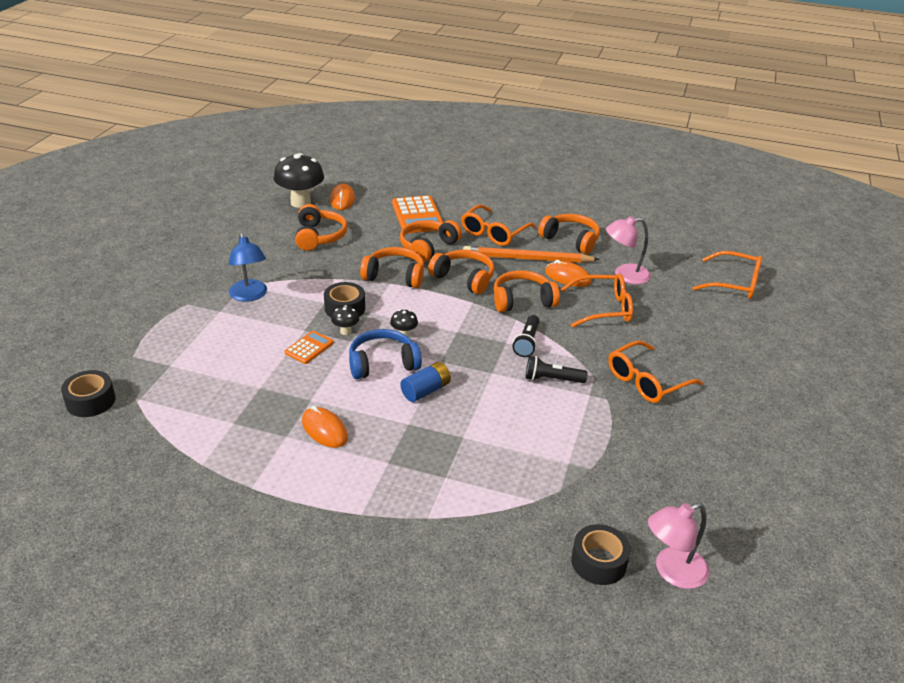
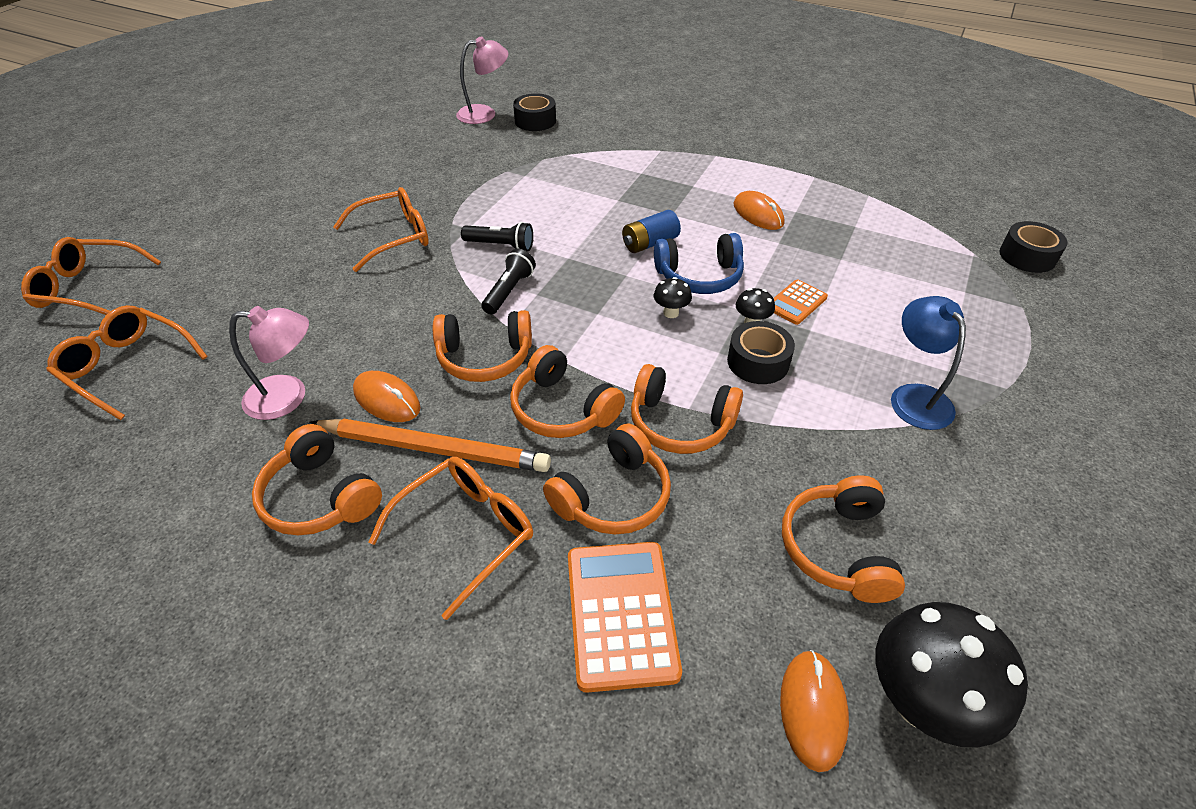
camera: 170 degrees left, 10 degrees up
(603, 308) = (372, 335): orange glasses -> orange glasses (89, 288)

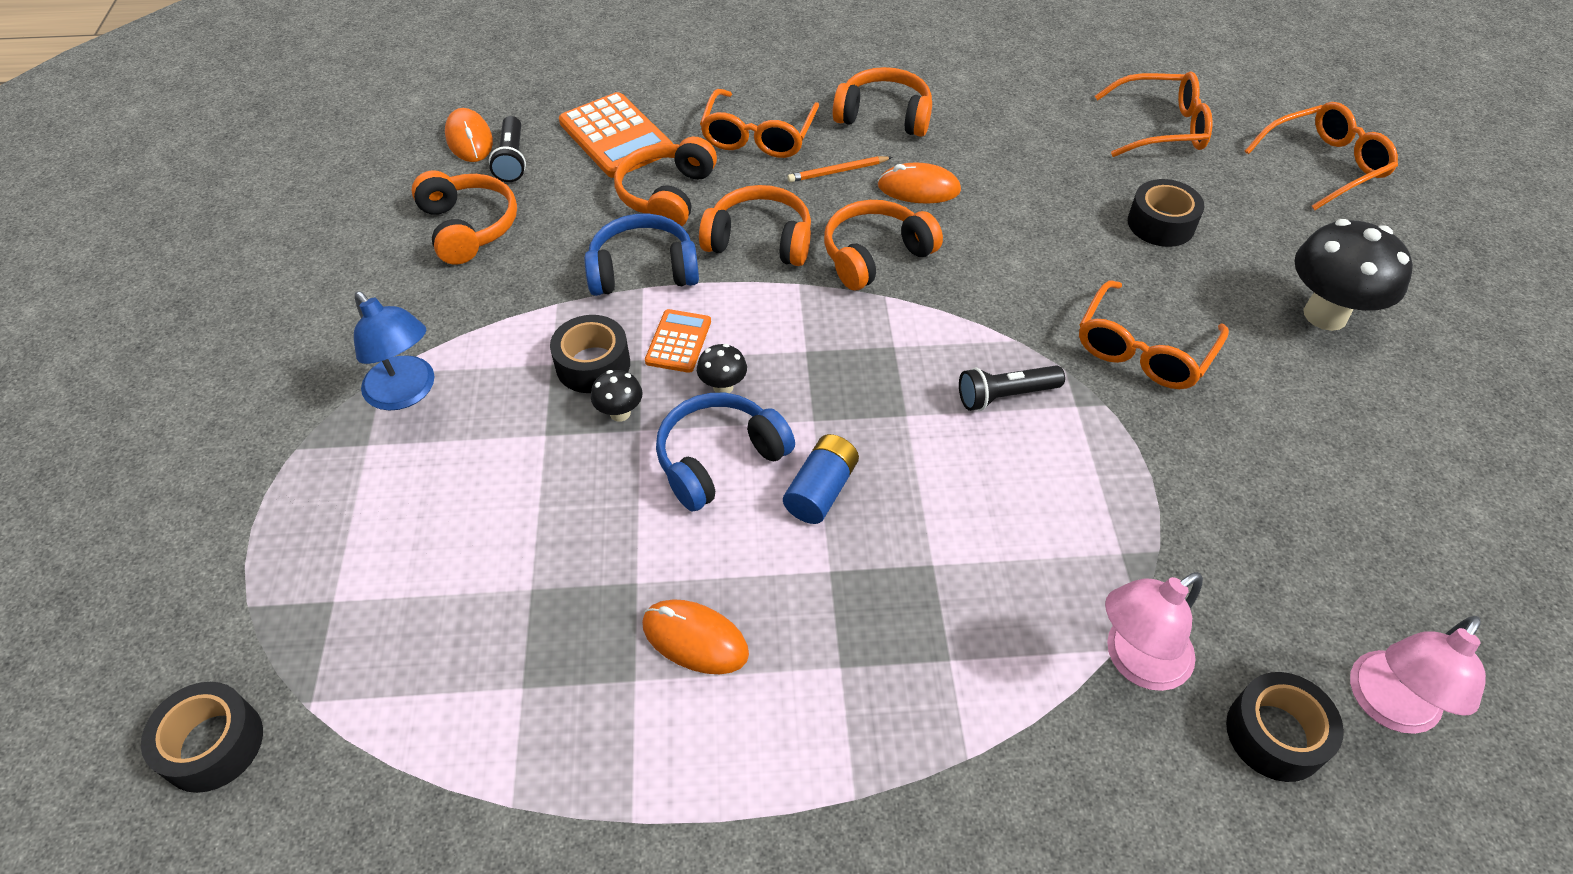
camera: 150 degrees right, 5 degrees up
(263, 296) = (1161, 224): none -> black tape
(288, 397) = (1000, 159): pink lamp -> pink lamp (1135, 661)
(433, 449) = (838, 171): orange pencil -> orange pencil, size x0.47
(509, 291) = (927, 336): black flashlight -> black flashlight (512, 159)
(680, 423) = (643, 270): orange headphones -> blue headphones
(796, 303) = (574, 470): orange calculator -> orange calculator (678, 341)
(920, 703) = (398, 165): black mushroom -> black mushroom (1325, 315)

